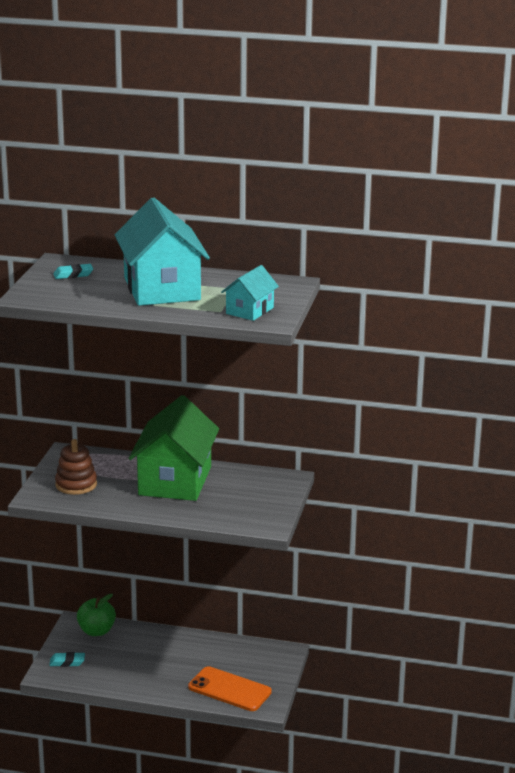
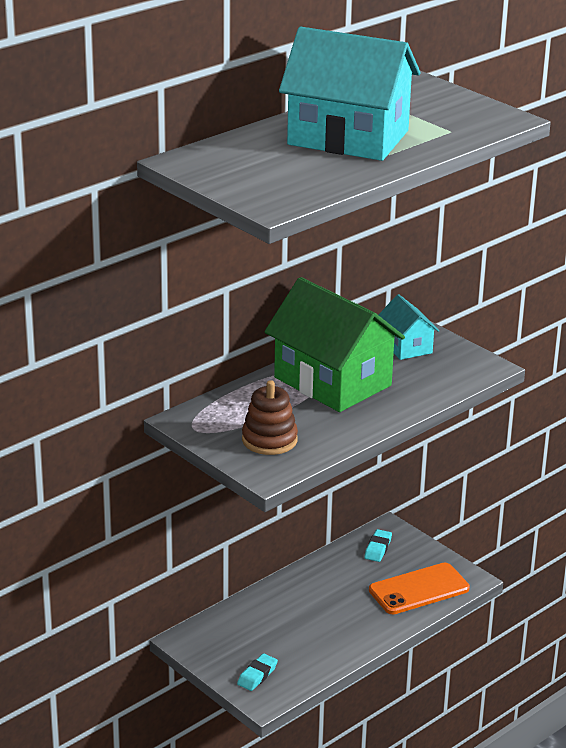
camera: 55 degrees left, 5 degrees up
(73, 275) = (239, 165): turquoise eraser -> turquoise eraser (378, 548)
(96, 631) = (219, 631): green apple -> none
(249, 311) = (468, 119): turquoise house -> turquoise house (406, 346)

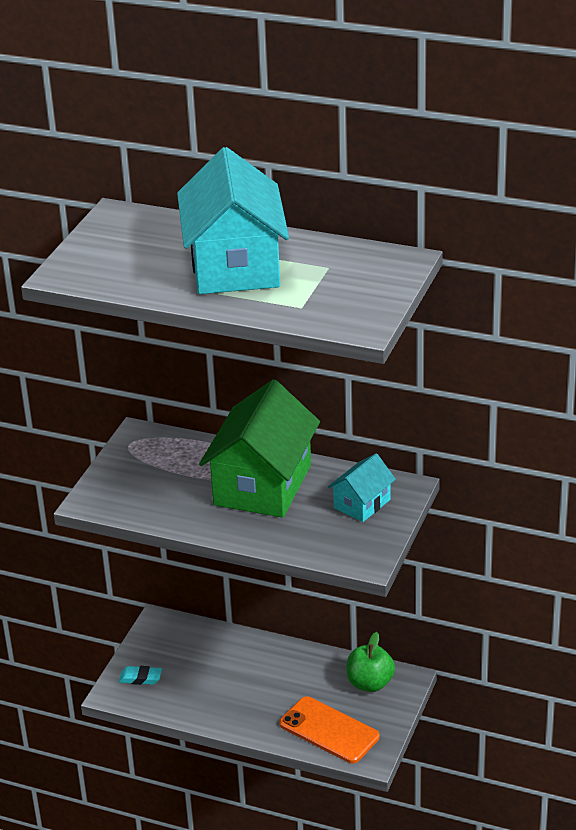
camera: 65 degrees right, 5 degrees up
(269, 440) = (141, 485): brown stacking toy -> none
(378, 548) = (370, 683): turquoise eraser -> green apple

